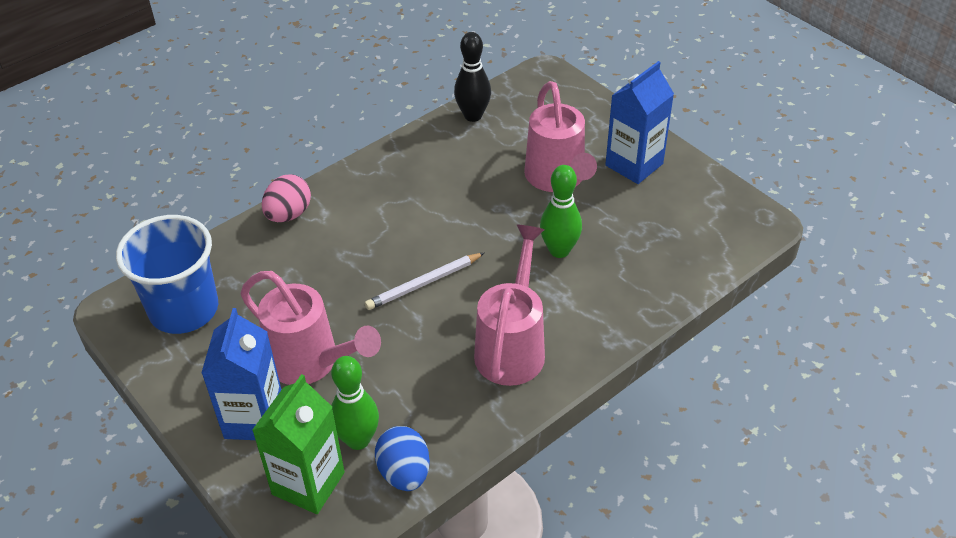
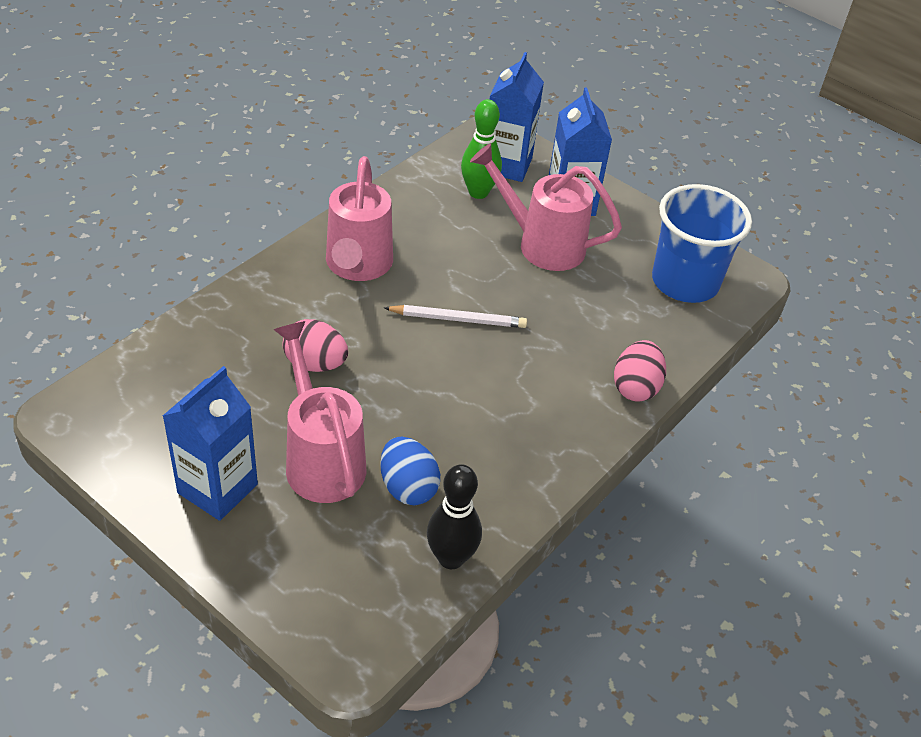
camera: 165 degrees right, 0 degrees up
(308, 483) = (507, 165): green carton -> blue carton
(404, 473) = (434, 174): blue egg -> blue egg (408, 487)
(424, 283) = (458, 319): white pencil -> white pencil turned 45 degrees clockwise
(559, 250) = (315, 363): green bowling pin -> pink egg

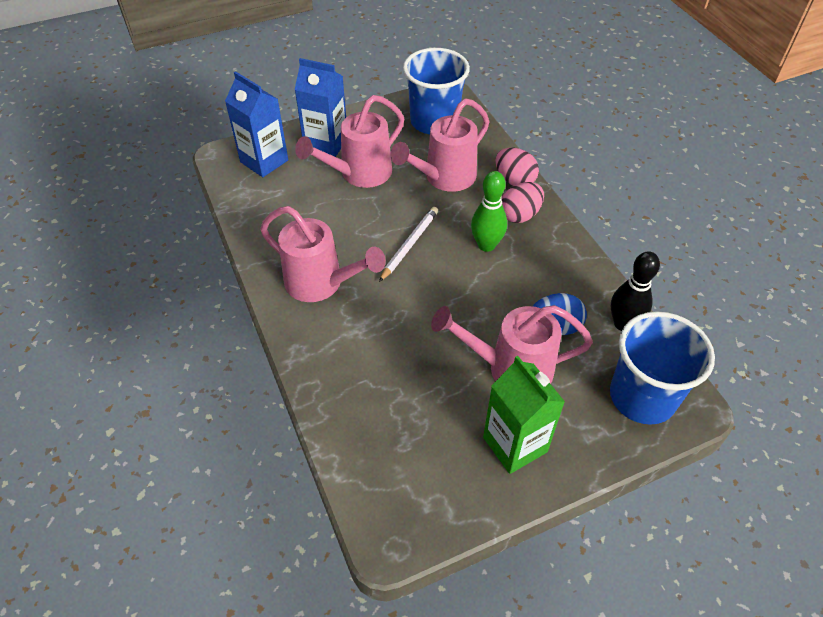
camera: 60 degrees left, 5 degrees up
(217, 488) = (515, 444): blue carton -> green carton
(315, 363) = (413, 343): pink egg -> pink egg (520, 215)
(341, 601) = (642, 397): none -> blue cup
(478, 192) = (283, 187): green bowling pin -> green bowling pin (486, 245)
(590, 319) = (444, 178): none -> pink watering can

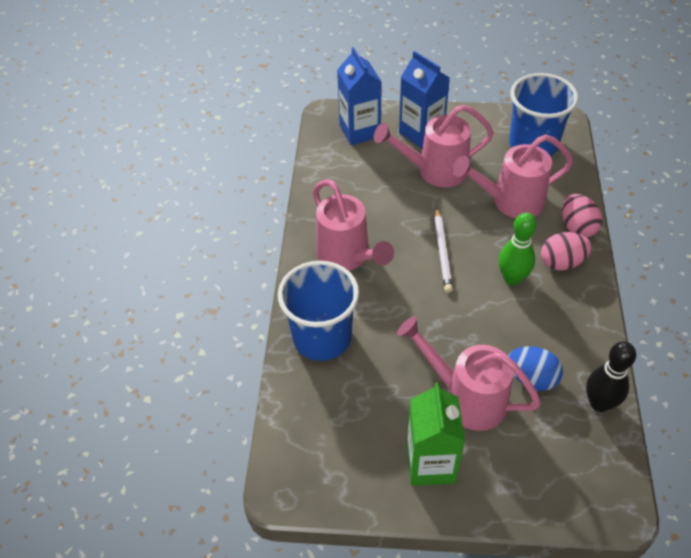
camera: 30 degrees right, 0 degrees up
(409, 245) = (442, 251): white pencil -> white pencil turned 120 degrees clockwise
(642, 397) = (574, 477): blue cup -> blue cup (322, 337)

